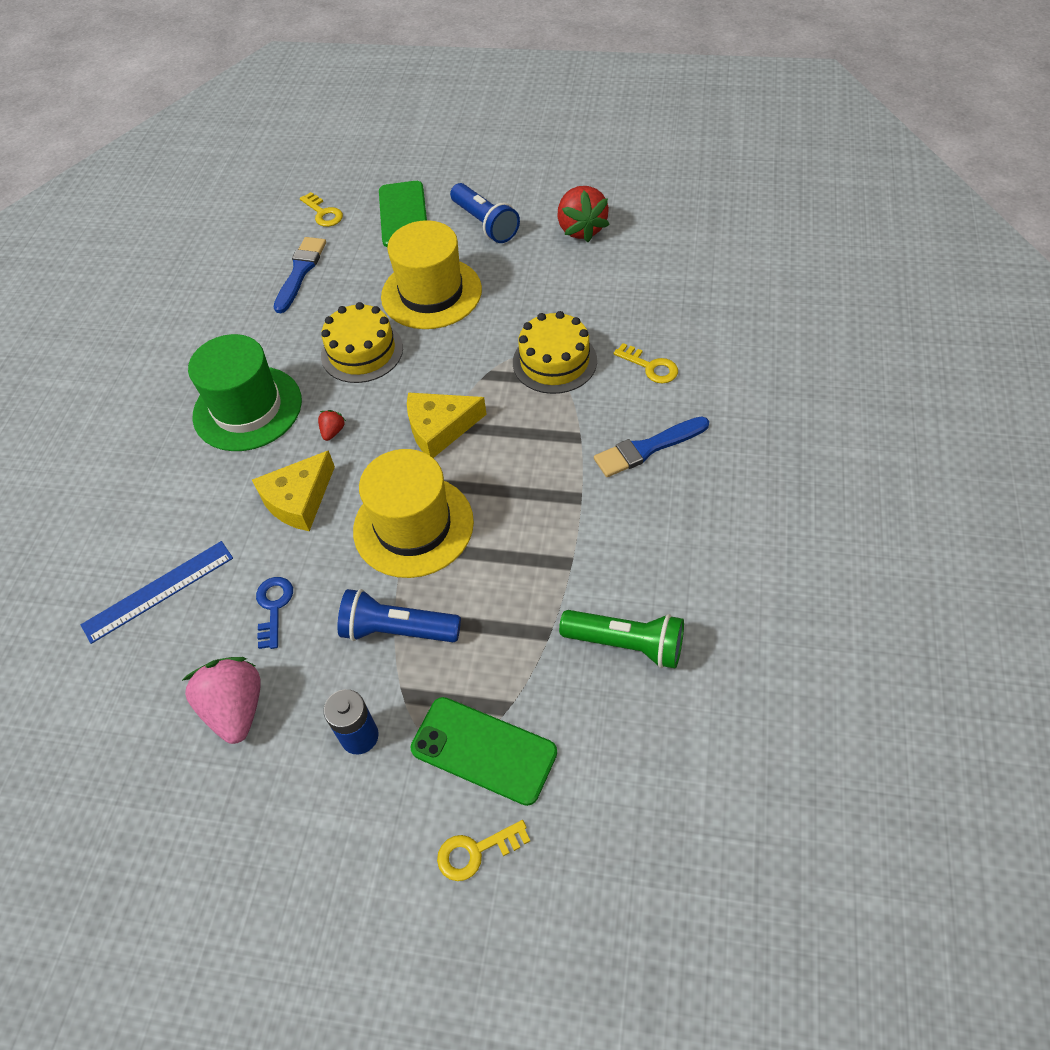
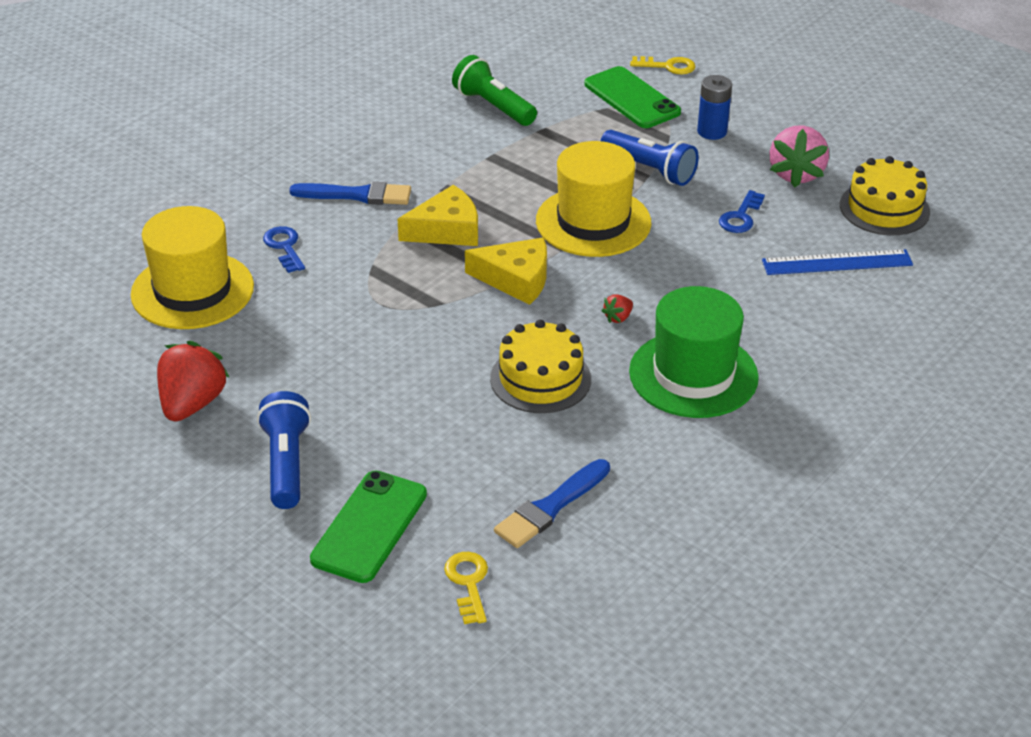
camera: 155 degrees left, 15 degrees down
(299, 499) = (681, 278): yellow cheese -> yellow cheese (446, 230)
(431, 293) = (420, 407): yellow hat -> yellow hat (192, 290)
(554, 361) = (362, 287): yellow cake -> yellow cake (884, 208)
(650, 366) = (284, 247): yellow key -> blue key

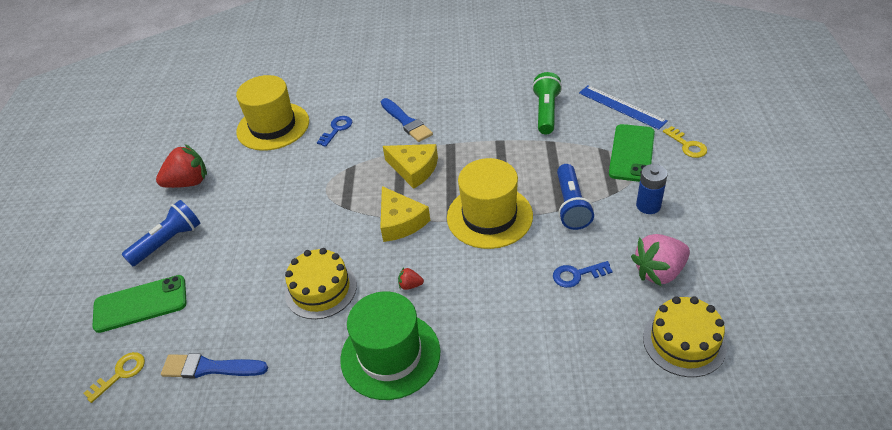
camera: 55 degrees right, 5 degrees up
(837, 263) = (588, 354): blue ruler -> blue ruler (621, 107)

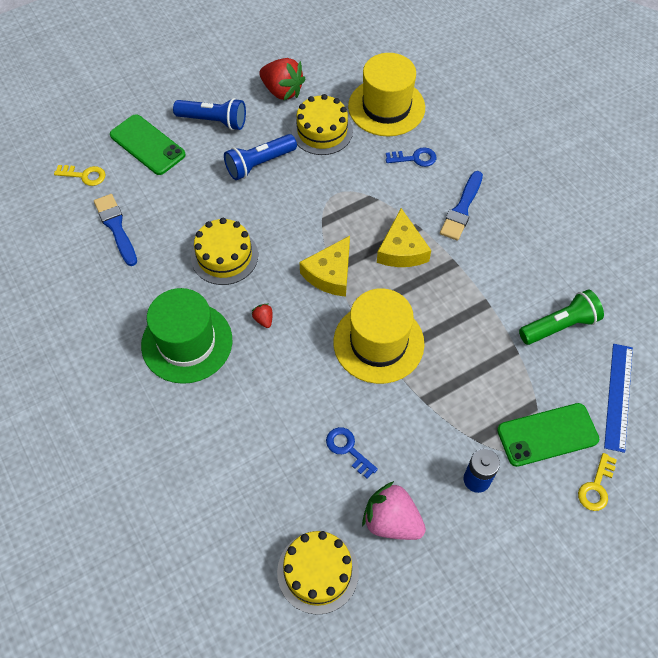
camera: 55 degrees right, 15 degrees up
(255, 173) = (322, 131): none -> yellow cake
(571, 205) = (434, 407): blue flashlight -> blue flashlight (259, 164)

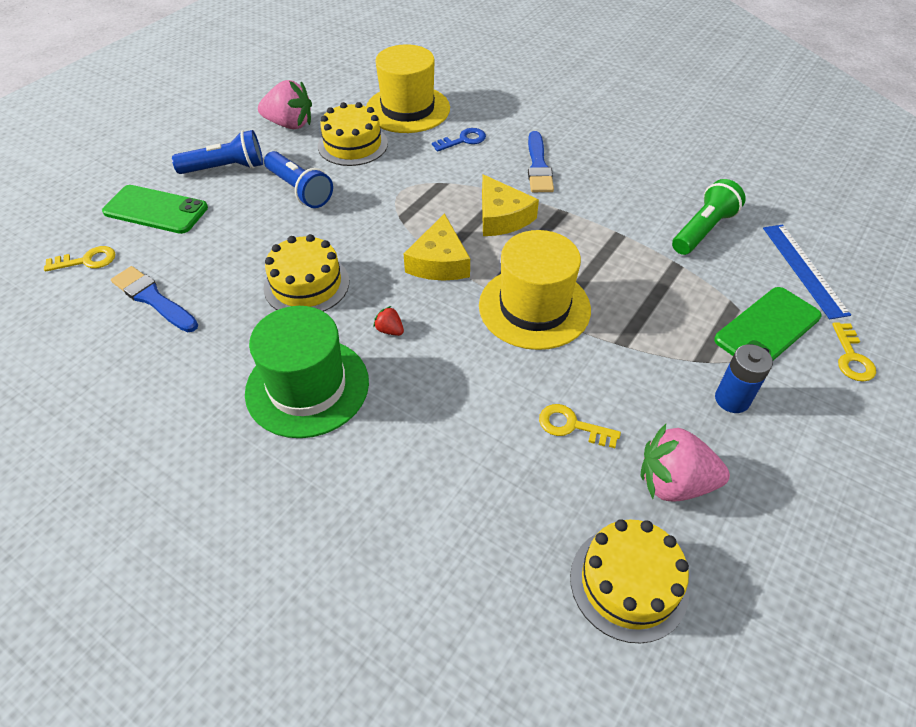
camera: 25 degrees left, 10 degrees down
(259, 164) = (299, 190): blue flashlight -> blue flashlight turned 75 degrees counterclockwise
(282, 91) = (290, 124): red strawberry -> pink strawberry
(348, 449) = (572, 426): blue key -> yellow key

